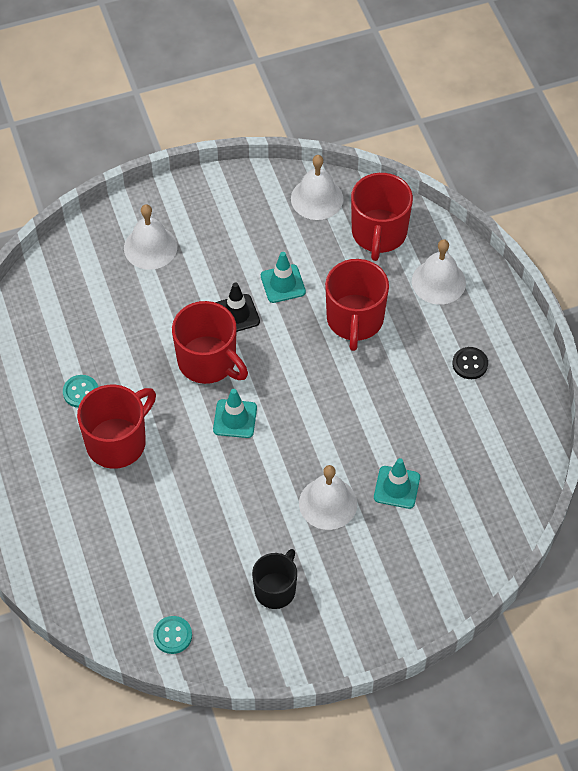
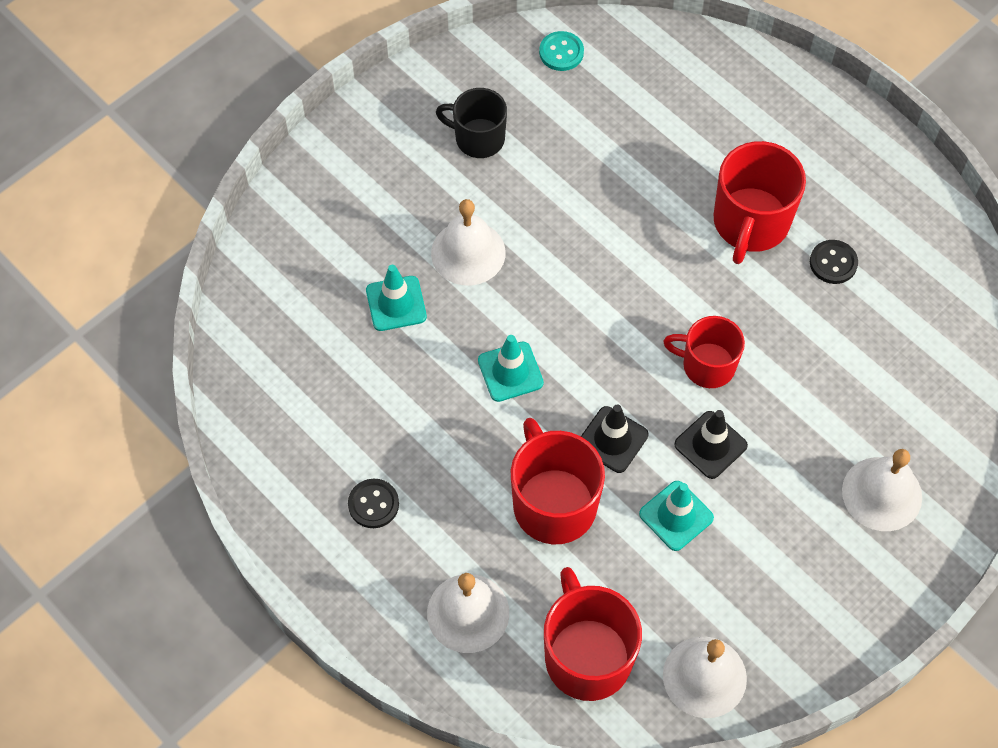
camera: 155 degrees right, 5 degrees up
(81, 392) = (833, 263): turquoise button -> black button
(208, 362) = (707, 365): red mug -> red mug, size x0.65
(235, 419) = (631, 307): turquoise traffic cone -> turquoise traffic cone (510, 372)
(276, 589) = (478, 138): black mug -> black mug turned 105 degrees clockwise
(296, 341) = (612, 439): none -> black traffic cone

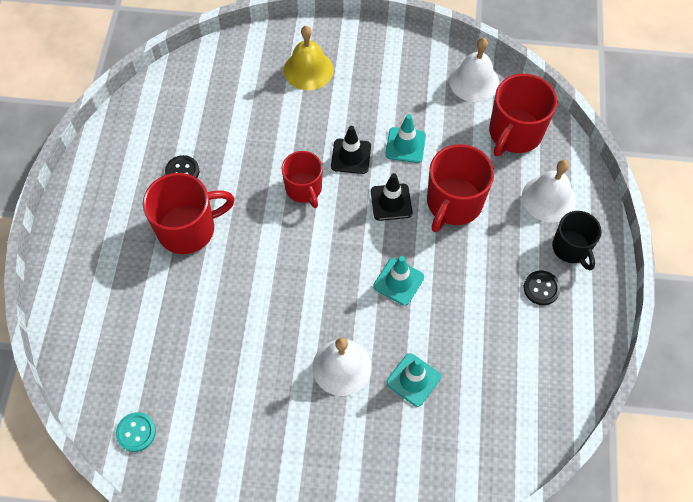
camera: 130 degrees left, 0 degrees up
(478, 138) = (251, 430): black mug -> black mug (571, 248)
(882, 493) = (308, 70): white bell -> yellow bell

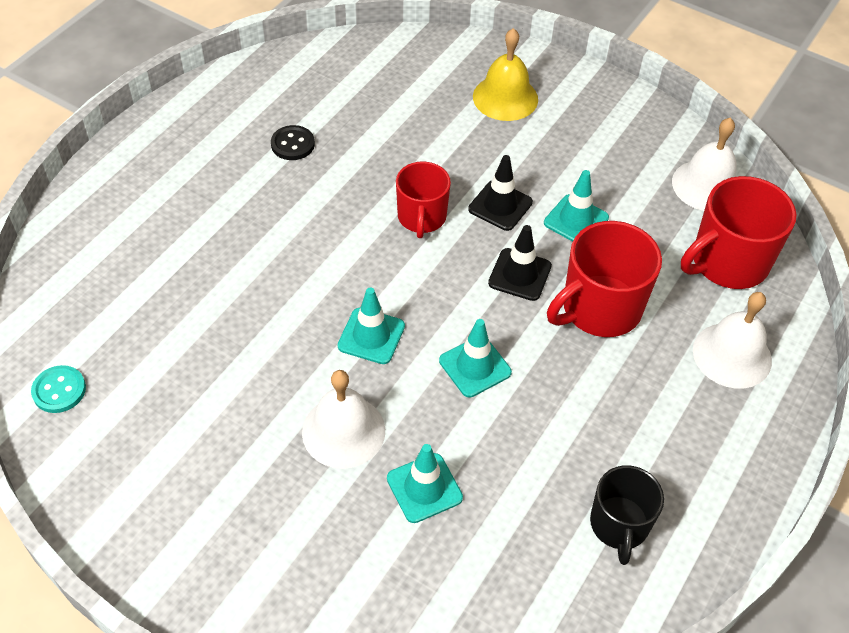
camera: 25 degrees right, 10 degrees down
(188, 229) = (261, 204): red mug -> none
(321, 292) = (371, 336): none -> turquoise traffic cone
(541, 288) = (661, 457): black button -> none
(571, 248) = (730, 427): black mug -> black mug (619, 525)

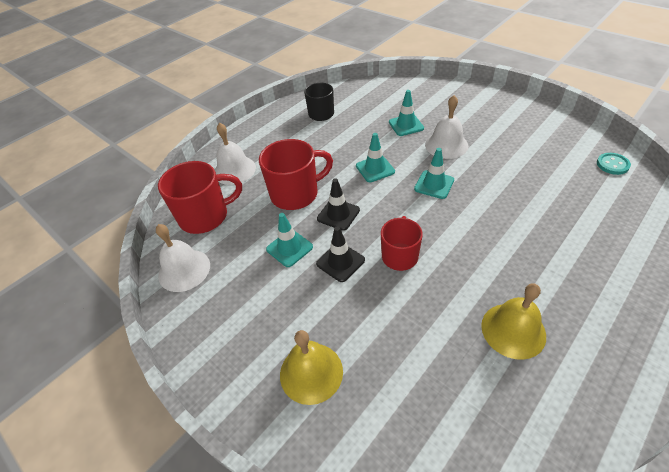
camera: 165 degrees left, 5 degrees down
(293, 144) = (513, 330): black button -> yellow bell

